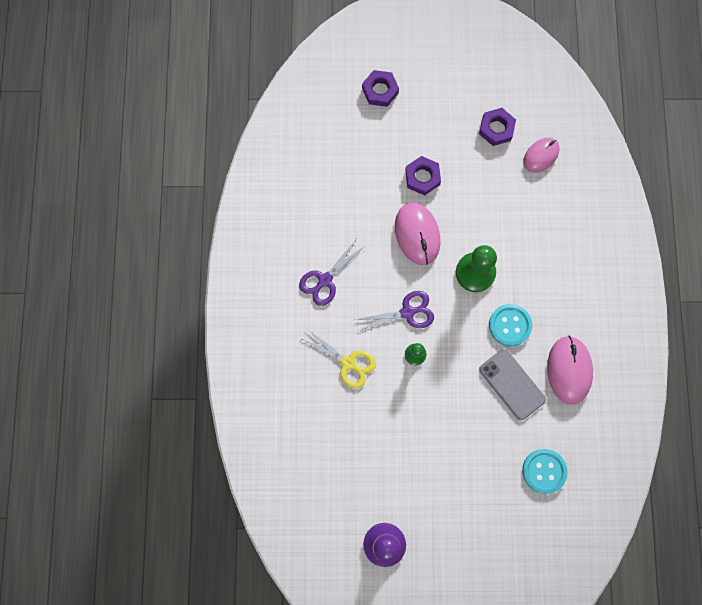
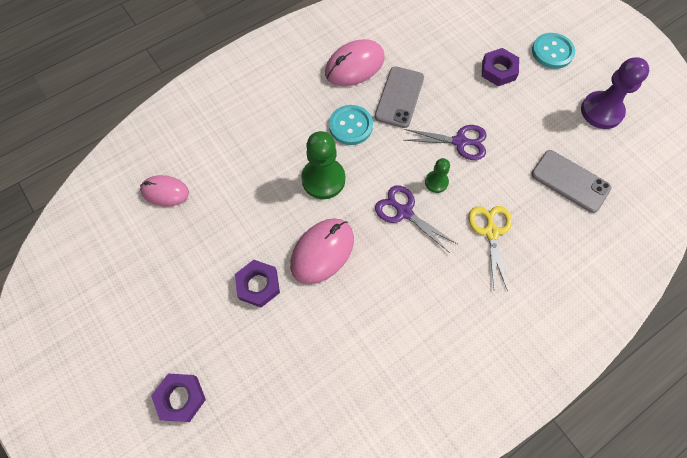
camera: 125 degrees left, 10 degrees down
(325, 280) = (433, 307): purple scissors -> purple scissors (459, 142)
(344, 458) = (570, 181): none -> grey phone
(496, 129) = (158, 248): purple nut -> purple nut (498, 70)
(544, 471) = (447, 41): turquoise button -> turquoise button (552, 52)

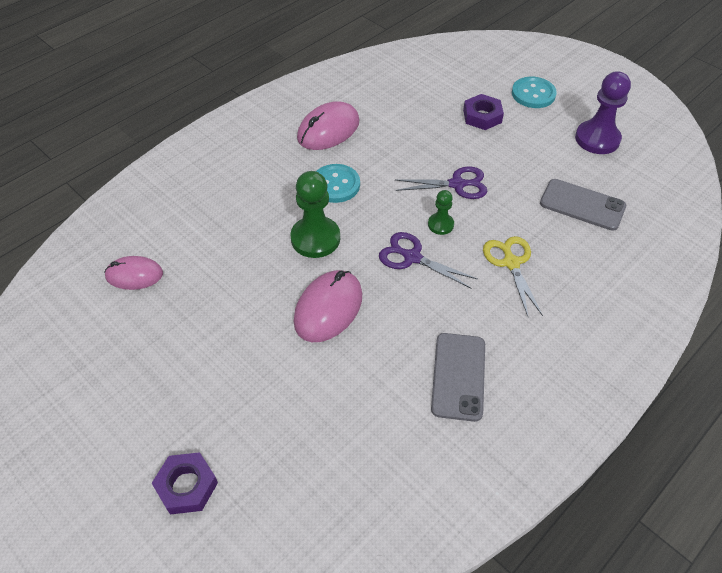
camera: 10 degrees left, 15 degrees down
(258, 285) = (260, 352): purple nut -> none
(399, 97) = (383, 152): grey phone -> grey phone (458, 376)

